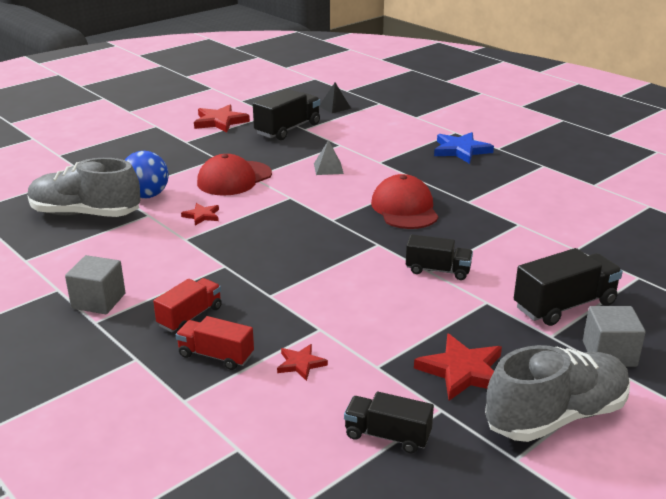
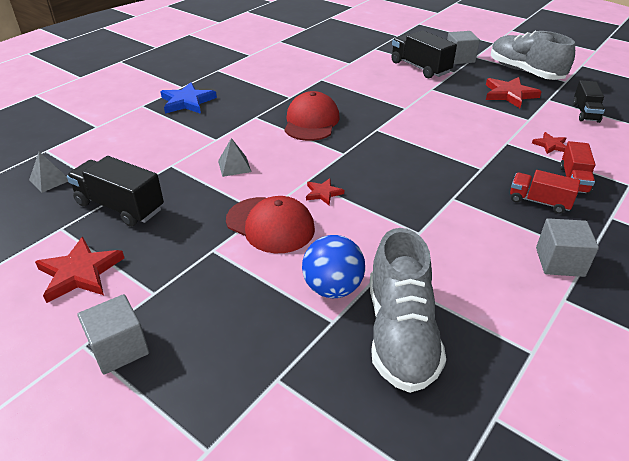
camera: 100 degrees left, 10 degrees up
(146, 134) = (119, 348): none -> grey cube
(202, 216) = (366, 231): red star -> red star (323, 193)
(334, 107) = (50, 180): black pyramid -> grey pyramid
(404, 208) = (311, 121): red cap -> red cap turned 120 degrees clockwise
(438, 270) = (403, 105): black truck -> none

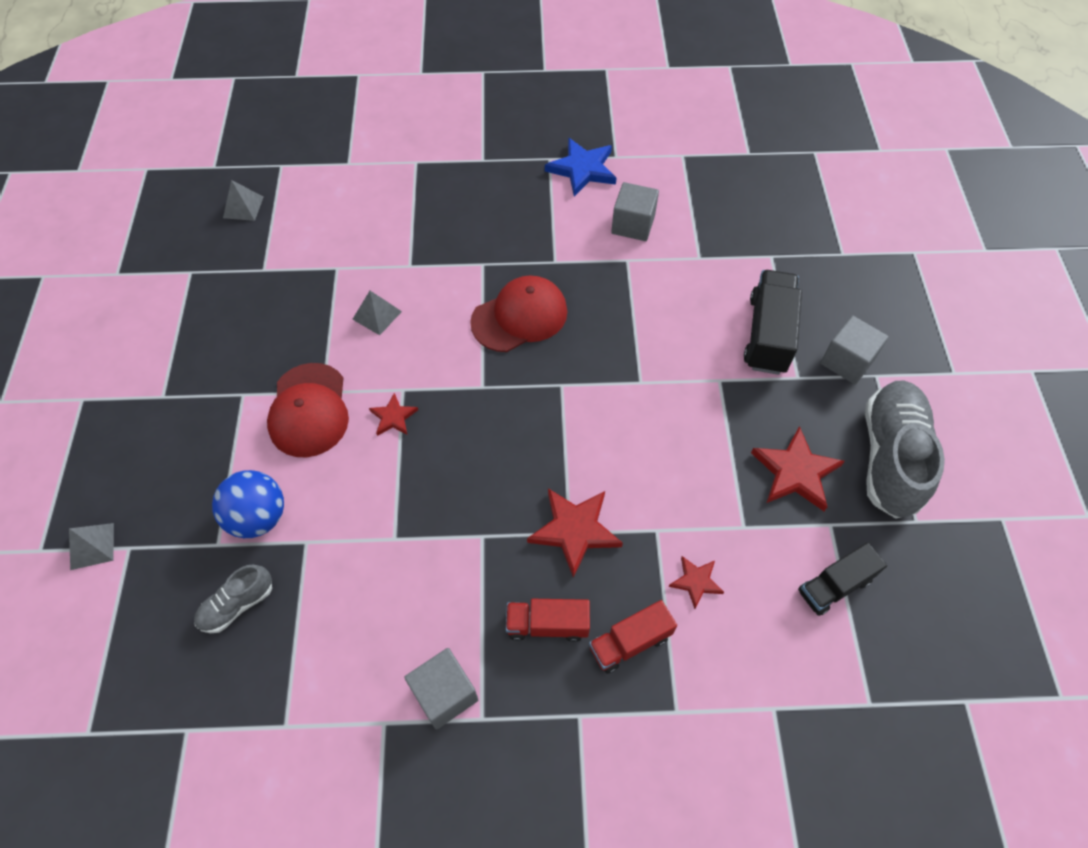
camera: 50 degrees right, 20 degrees up
(80, 273) = (150, 331): red star -> red star (574, 530)
(119, 348) = (93, 423): grey cube -> grey cube (633, 225)
(120, 206) = (247, 284): black truck -> none
(187, 102) = (457, 188): blue star -> blue star (582, 169)
(247, 405) = (92, 546): none -> grey pyramid
(400, 333) = (237, 605): grey shoe -> grey shoe, size x0.50
(539, 202) = (547, 625): red truck -> red truck turned 75 degrees counterclockwise

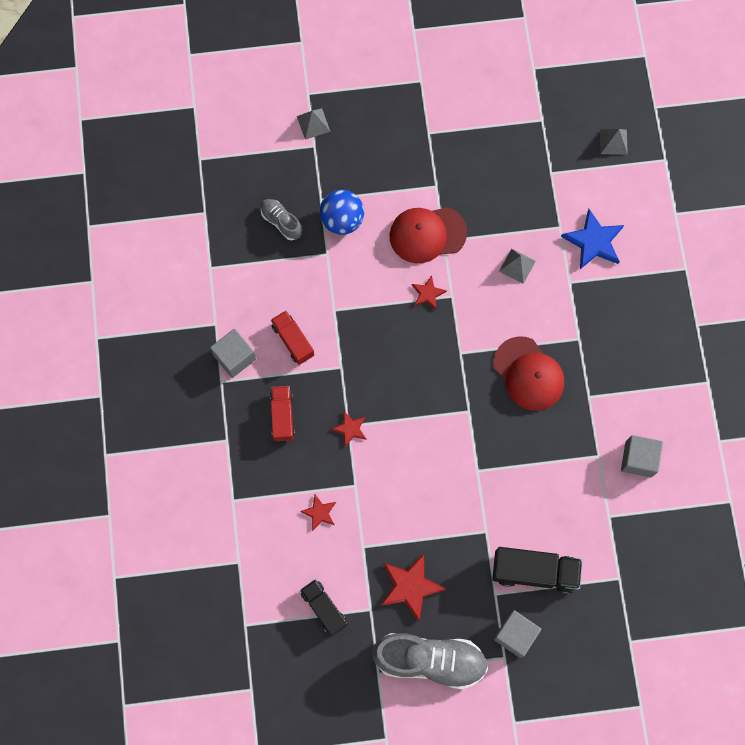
camera: 85 degrees right, 15 degrees up
(574, 530) = (350, 429): red star -> red star, size x0.56
(582, 169) = (698, 412): blue star -> blue star (593, 241)
(630, 642) = (274, 469): red truck -> red truck (293, 341)

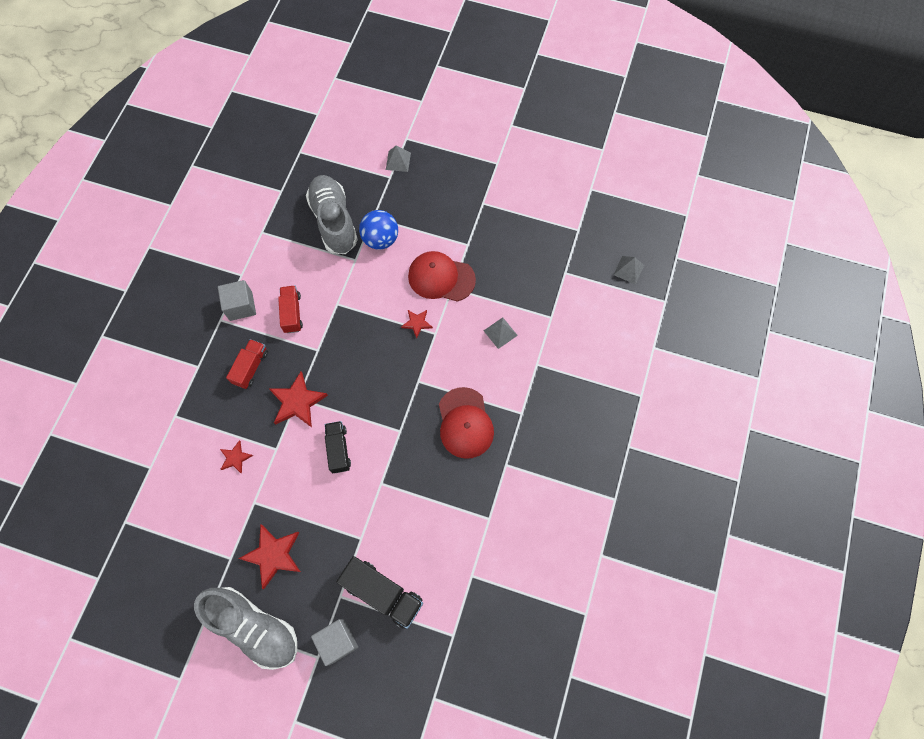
camera: 25 degrees right, 5 degrees down
(281, 222) = (334, 221): grey shoe -> grey shoe, size x1.98
(324, 608) = (194, 539): black truck -> black truck (338, 449)
(350, 429) = (297, 402): red star -> red star, size x1.80
(593, 241) = (573, 340): blue star -> none
(638, 459) = (522, 538): grey cube -> none

